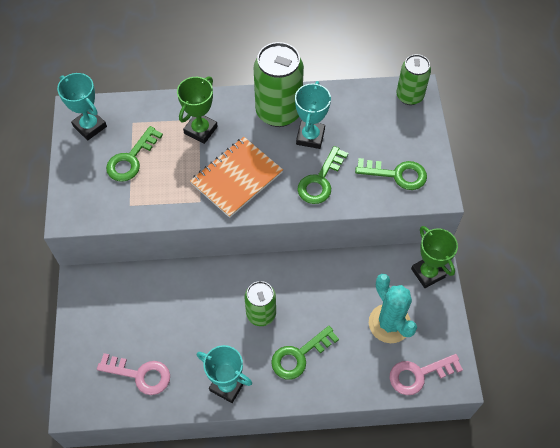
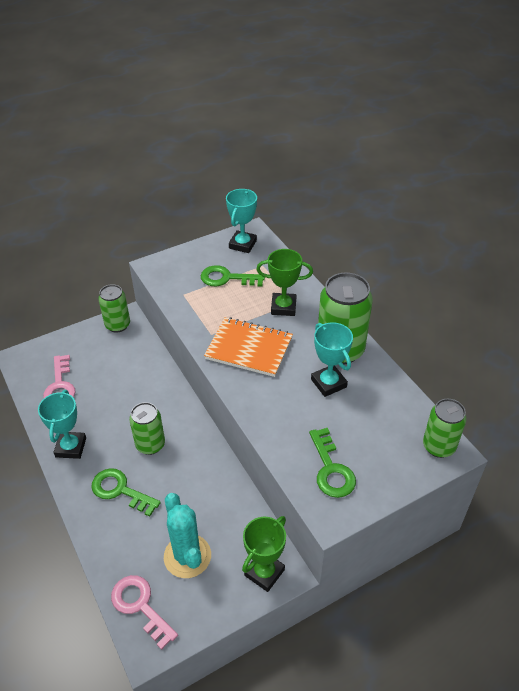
camera: 65 degrees right, 15 degrees down
(86, 294) = (118, 325): none -> green can
(310, 137) = (328, 383): turquoise trophy -> turquoise trophy turned 75 degrees clockwise
(320, 180) = (284, 409): green key -> none
(389, 323) = (187, 556): turquoise cactus -> turquoise cactus turned 60 degrees counterclockwise

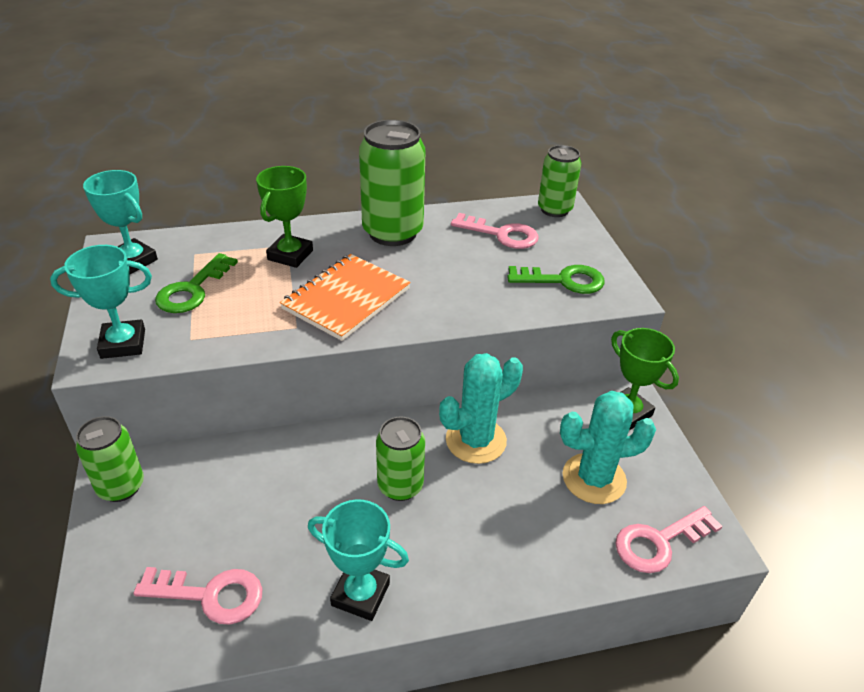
camera: 75 degrees left, 5 degrees down
(120, 490) = (470, 536): green key -> none
(201, 476) = (476, 440): none -> turquoise cactus
(328, 383) = (439, 252): turquoise trophy -> turquoise trophy (123, 344)
(375, 416) = (501, 234): none -> pink key

